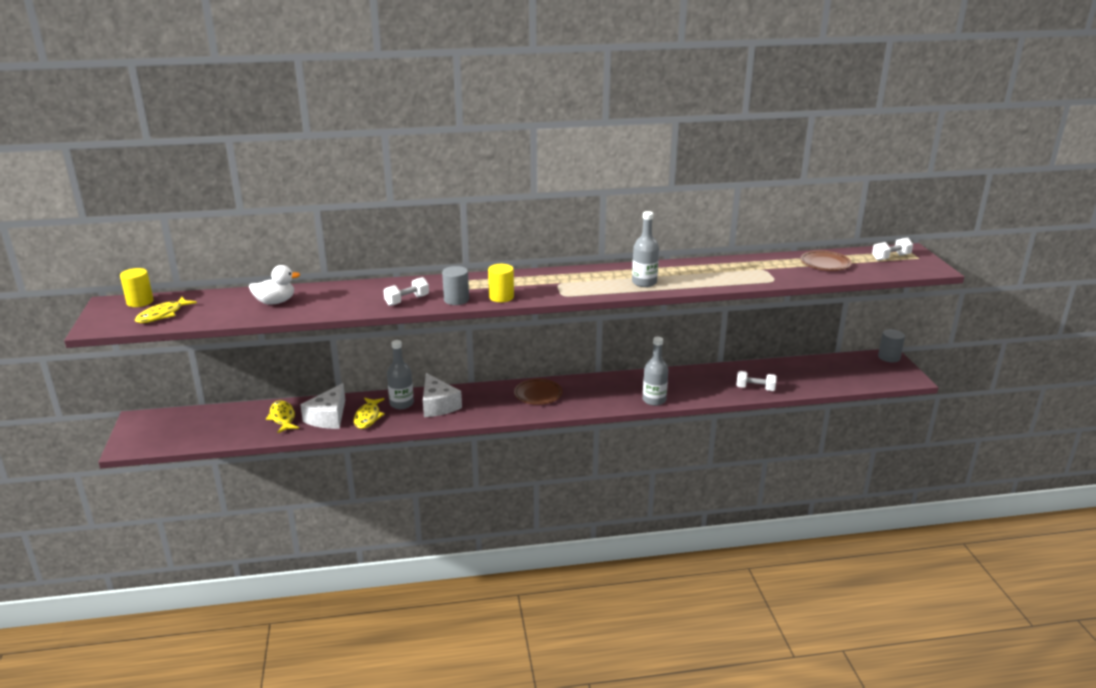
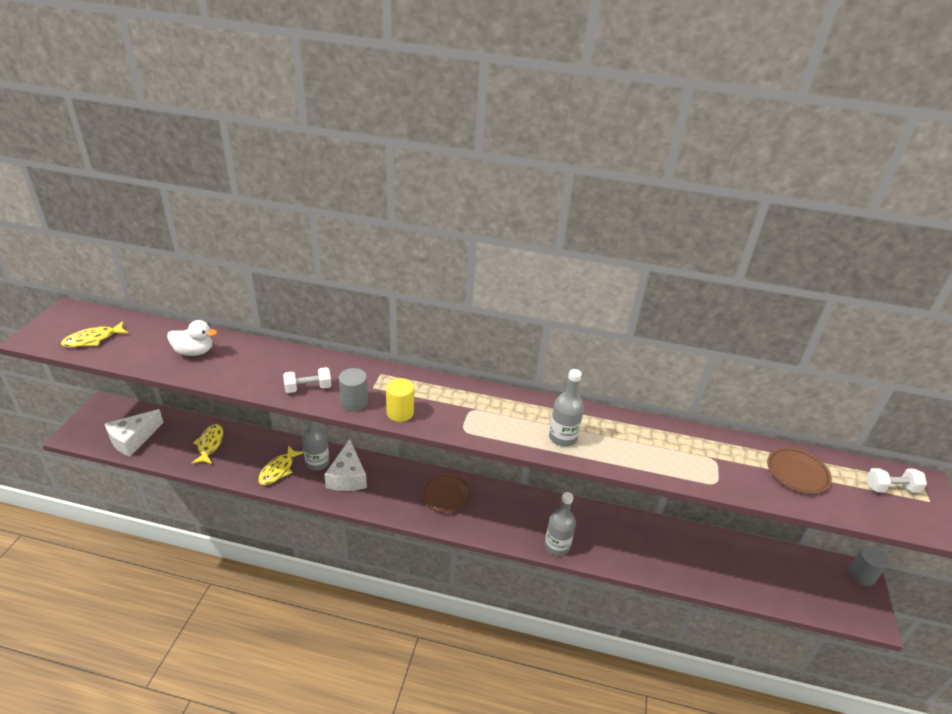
camera: 20 degrees right, 10 degrees up
(140, 302) = (90, 316): yellow cylinder -> none
(328, 417) = (246, 457): white cheese -> white cheese (133, 439)
(755, 389) = (676, 568): white dumbbell -> none

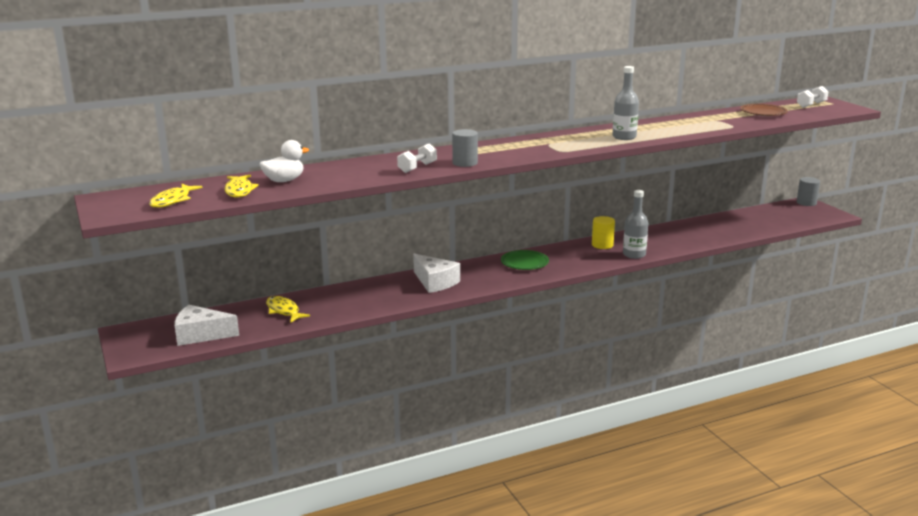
camera: 35 degrees left, 15 degrees down
(133, 439) = (201, 335): white cheese -> white cheese turned 90 degrees clockwise
(278, 470) = (372, 299): yellow fish -> yellow fish (239, 191)
(317, 463) = (398, 285): grey bottle -> none
(400, 412) = (505, 157): yellow cylinder -> yellow cylinder (602, 245)
(447, 495) = (524, 263): brown plate -> green plate

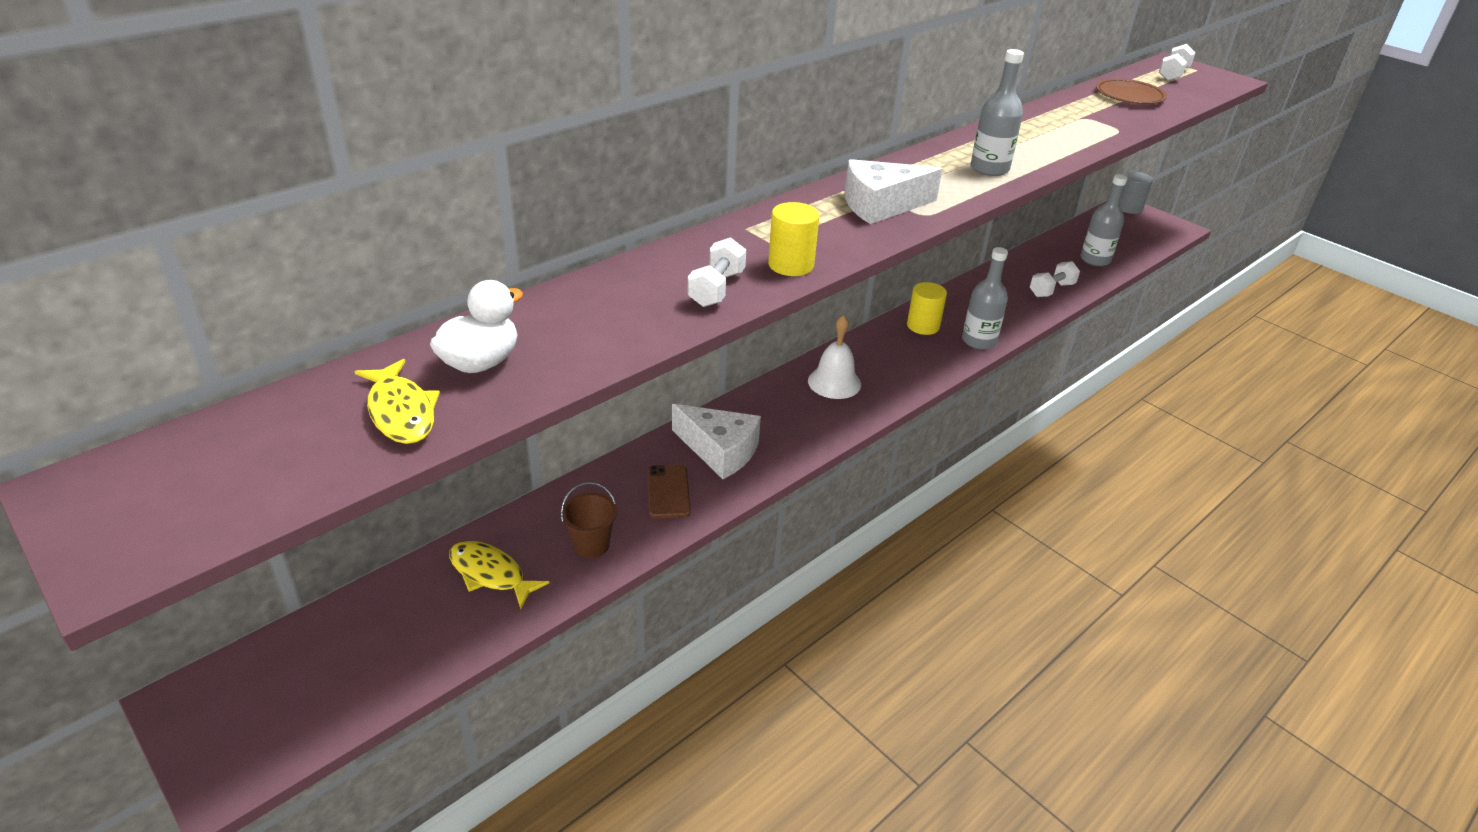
camera: 20 degrees left, 15 degrees up
(172, 200) = (261, 472): yellow fish -> none
(201, 335) = (354, 677): white cheese -> white cheese (881, 205)
(341, 307) = (591, 545): none -> brown bucket
(395, 294) = (668, 492): none -> brown phone
(465, 163) = (791, 265): grey cylinder -> yellow cylinder
(524, 263) = (834, 382): green plate -> white bell
(707, 237) = (1051, 290): none -> white dumbbell
(754, 225) = (1095, 259): none -> grey bottle

